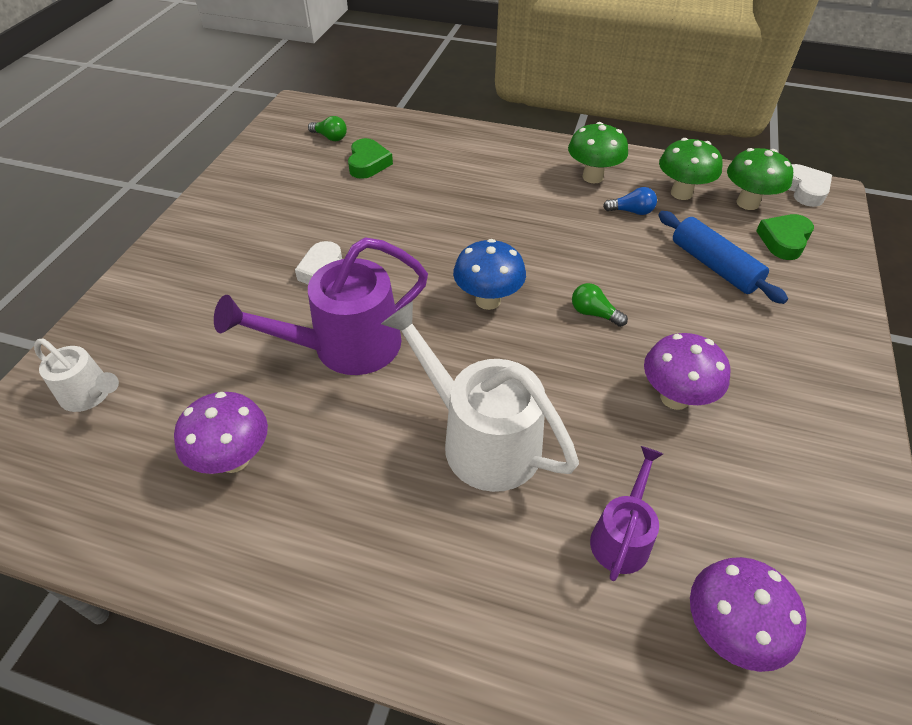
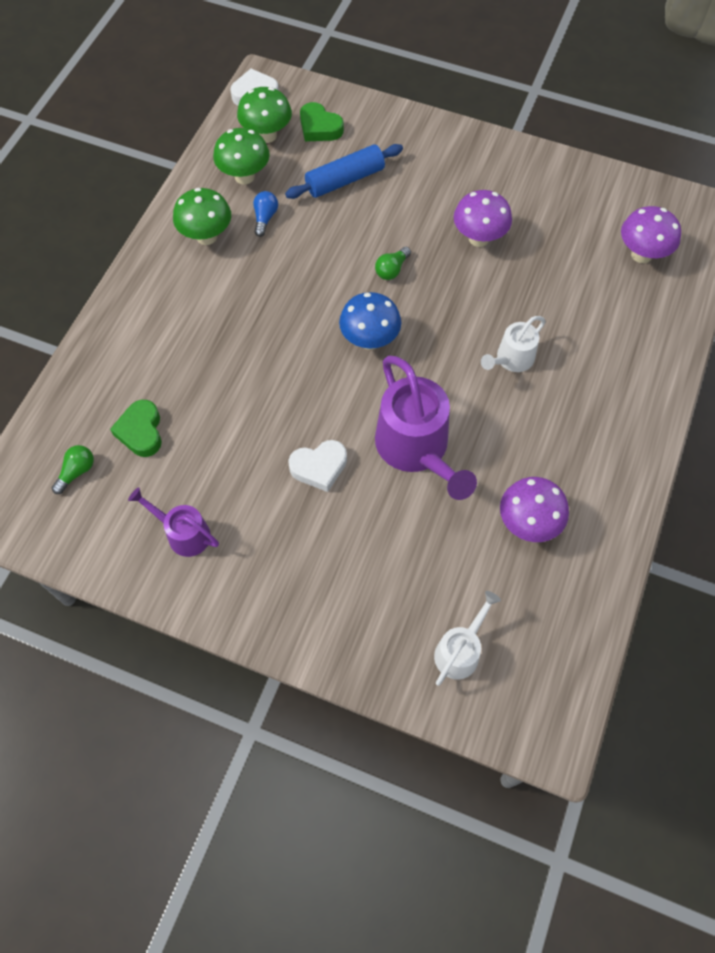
camera: 85 degrees left, 15 degrees up
(368, 163) = (141, 431): green heart -> green heart turned 105 degrees counterclockwise
(480, 438) = (511, 359): white watering can -> white watering can, size x0.55
(622, 536) = (585, 291): purple watering can -> purple watering can (183, 533)

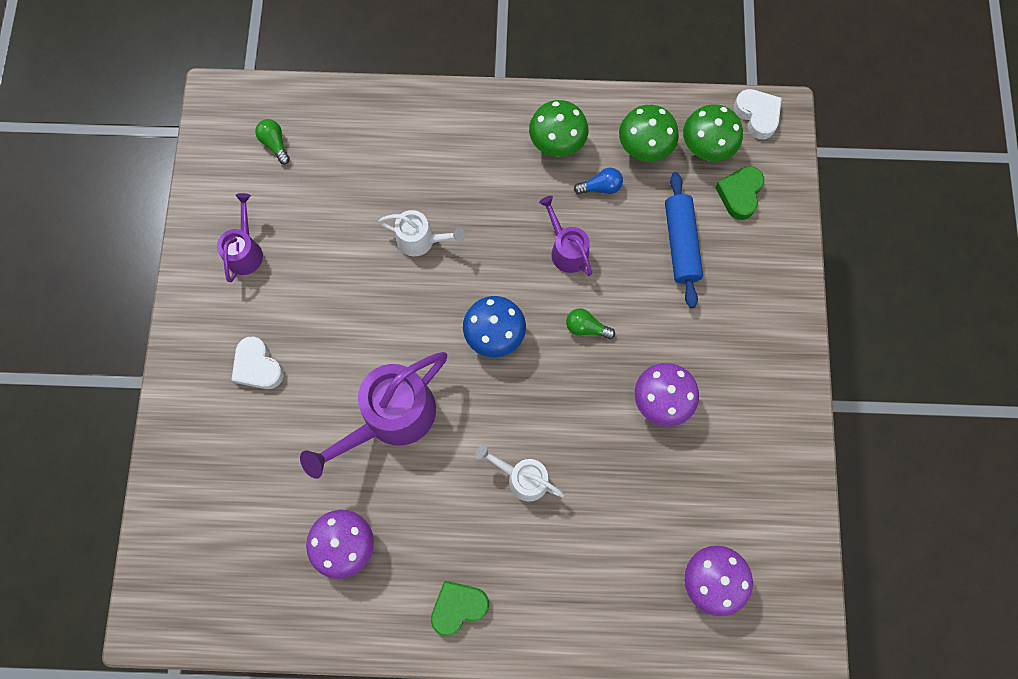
camera: 70 degrees right, 10 degrees up
(77, 472) = (275, 144): green light bulb -> green light bulb turned 135 degrees counterclockwise
(141, 431) = (329, 177): green heart -> green heart (458, 607)
(312, 261) = (566, 249): none -> purple watering can
(319, 467) = (343, 338): white heart -> white heart (258, 366)
(345, 180) = (680, 244): blue rolling pin -> blue rolling pin turned 45 degrees clockwise
(460, 650) = (205, 519): white watering can -> white watering can (421, 240)

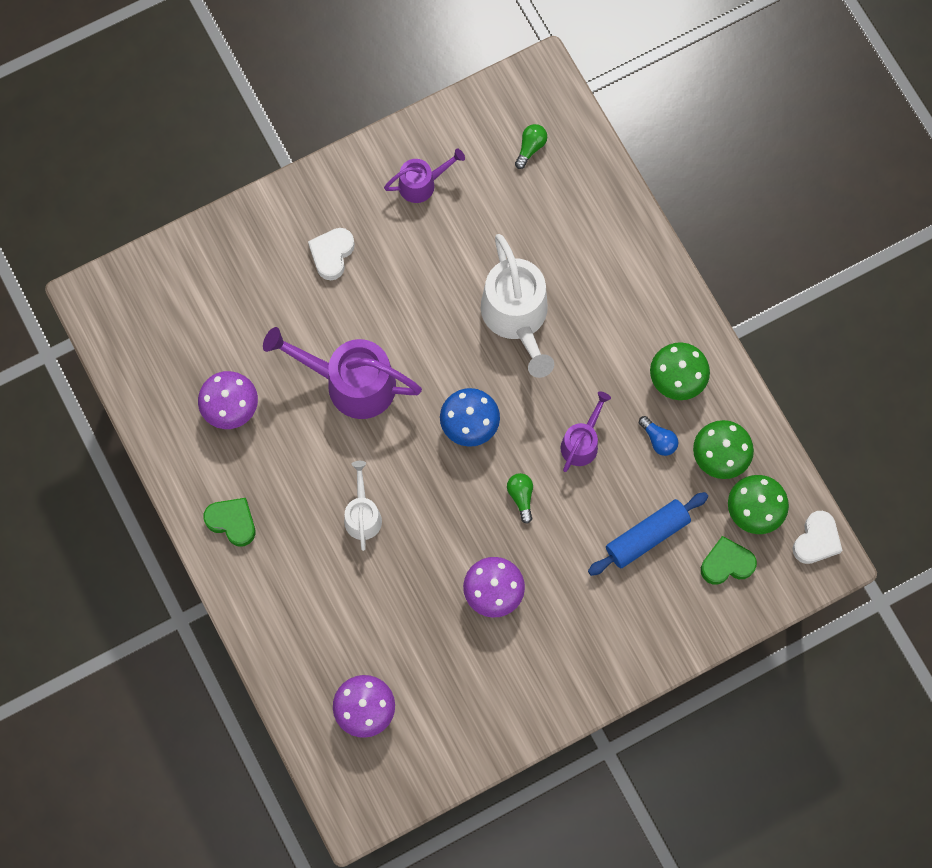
camera: 60 degrees right, 0 degrees up
(421, 240) = (517, 318): white watering can -> white watering can, size x1.83

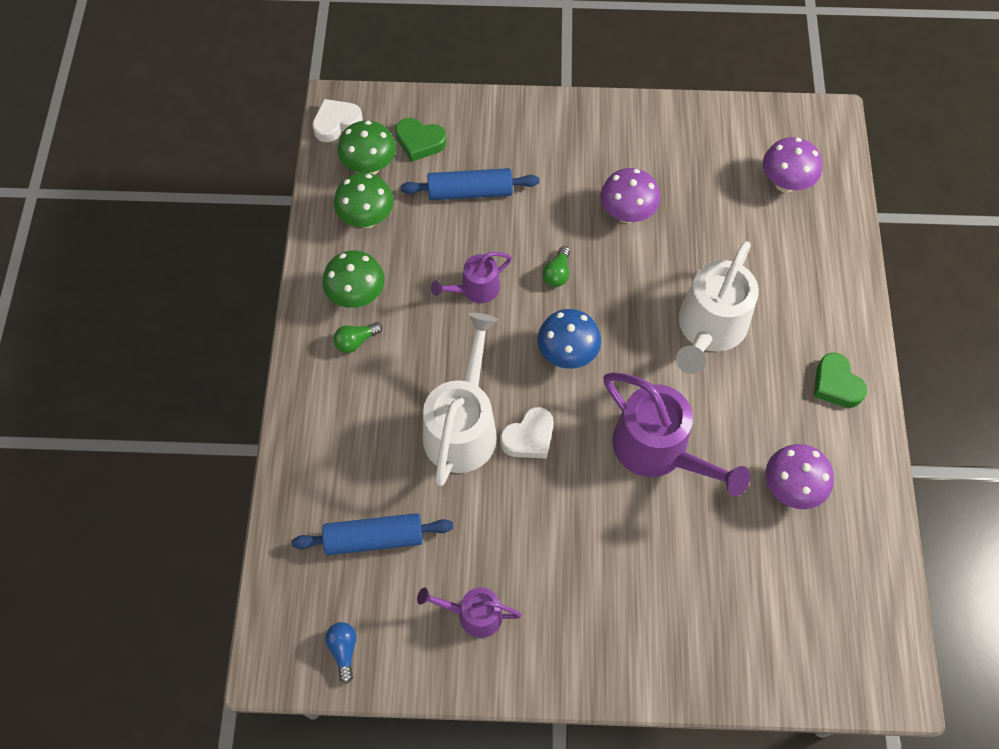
camera: 150 degrees left, 10 degrees down
(332, 254) = (610, 590): white heart -> white heart (529, 437)
(362, 515) = (709, 330): white watering can -> white watering can, size x1.83
(529, 197) = (374, 538): none -> blue rolling pin
(530, 148) = (338, 589): green light bulb -> green light bulb (356, 341)
(658, 439) = (408, 258): blue light bulb -> blue light bulb (344, 650)

